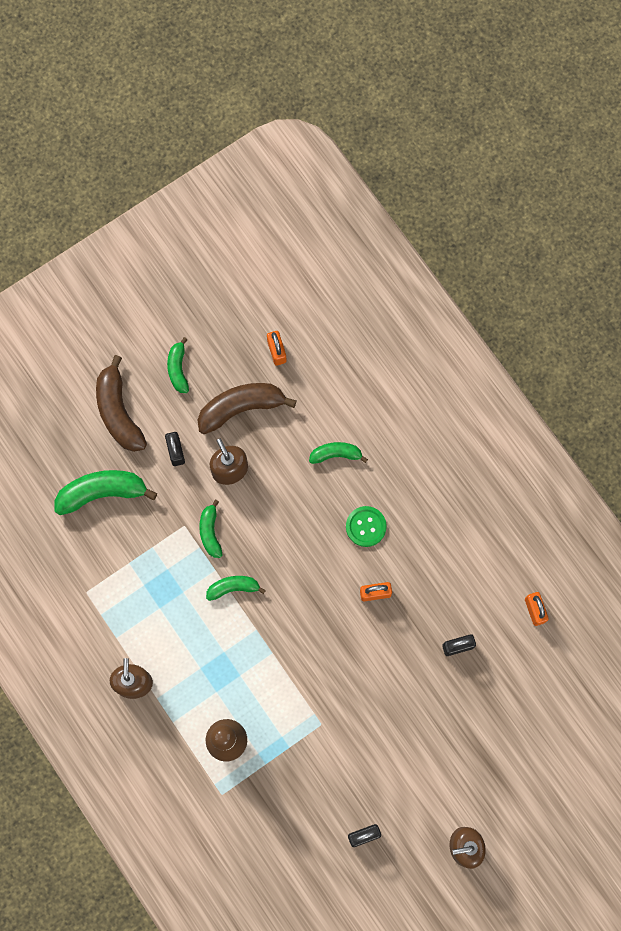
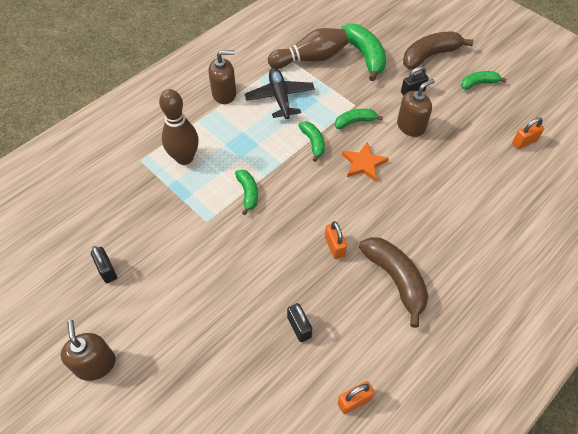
camera: 80 degrees right, 20 degrees down
(92, 563) = (310, 59): none -> brown bowling pin
(153, 614) = (280, 97): none -> black plane
(241, 408) = (465, 126): brown banana -> brown banana (395, 279)
(274, 537) = (363, 164): none -> orange star
(336, 454) = (452, 197): green banana -> green banana (248, 193)
(366, 526) = (394, 230): green button -> none

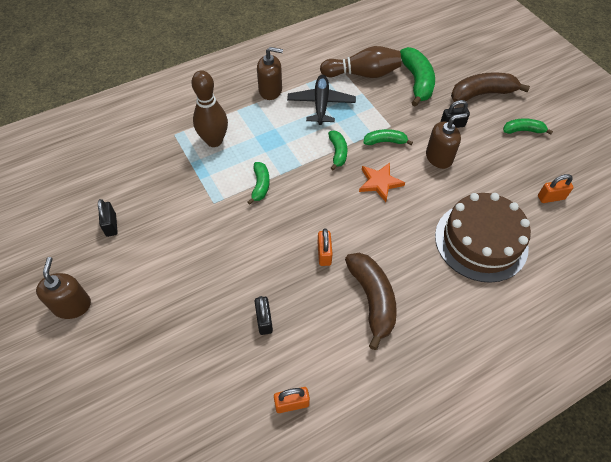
camera: 15 degrees right, 0 degrees up
(476, 198) = (481, 241): none -> brown cake

